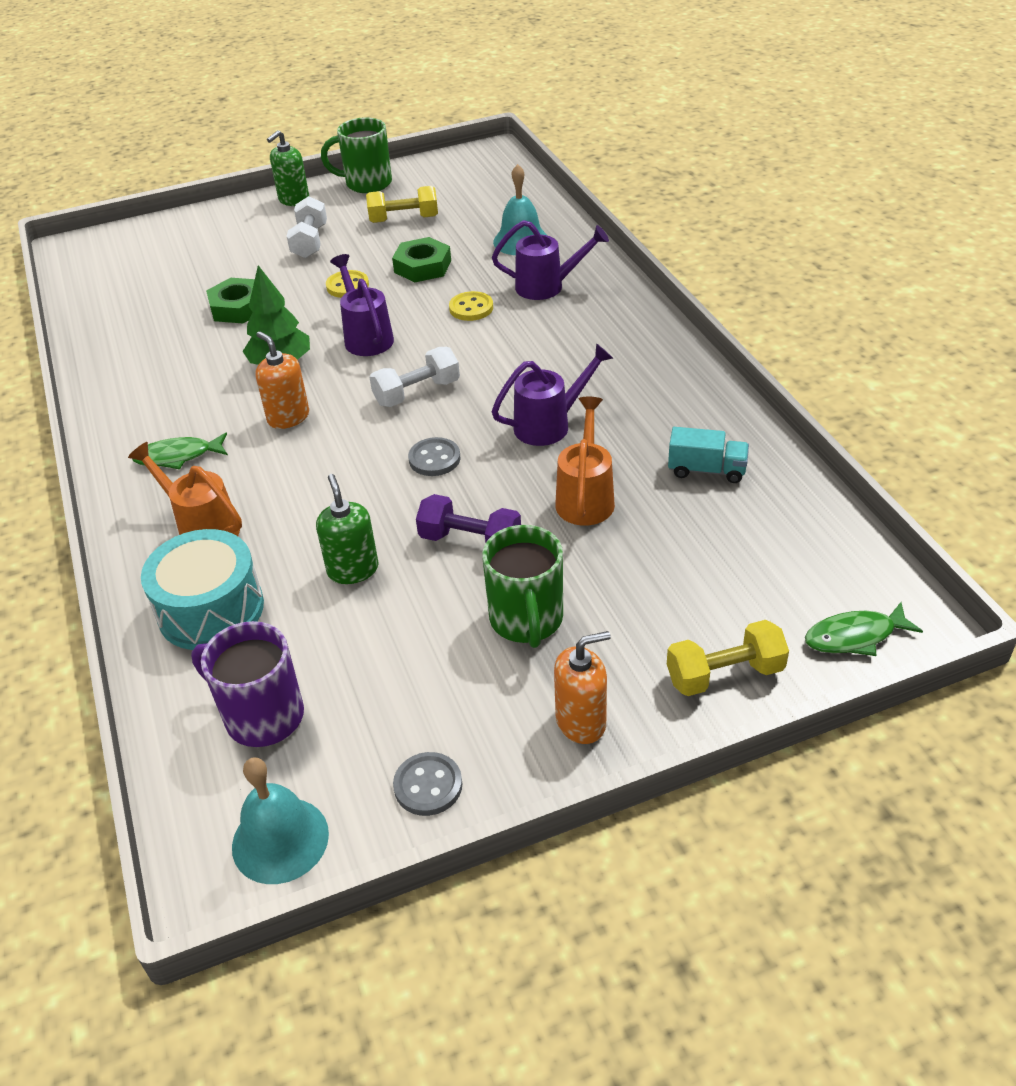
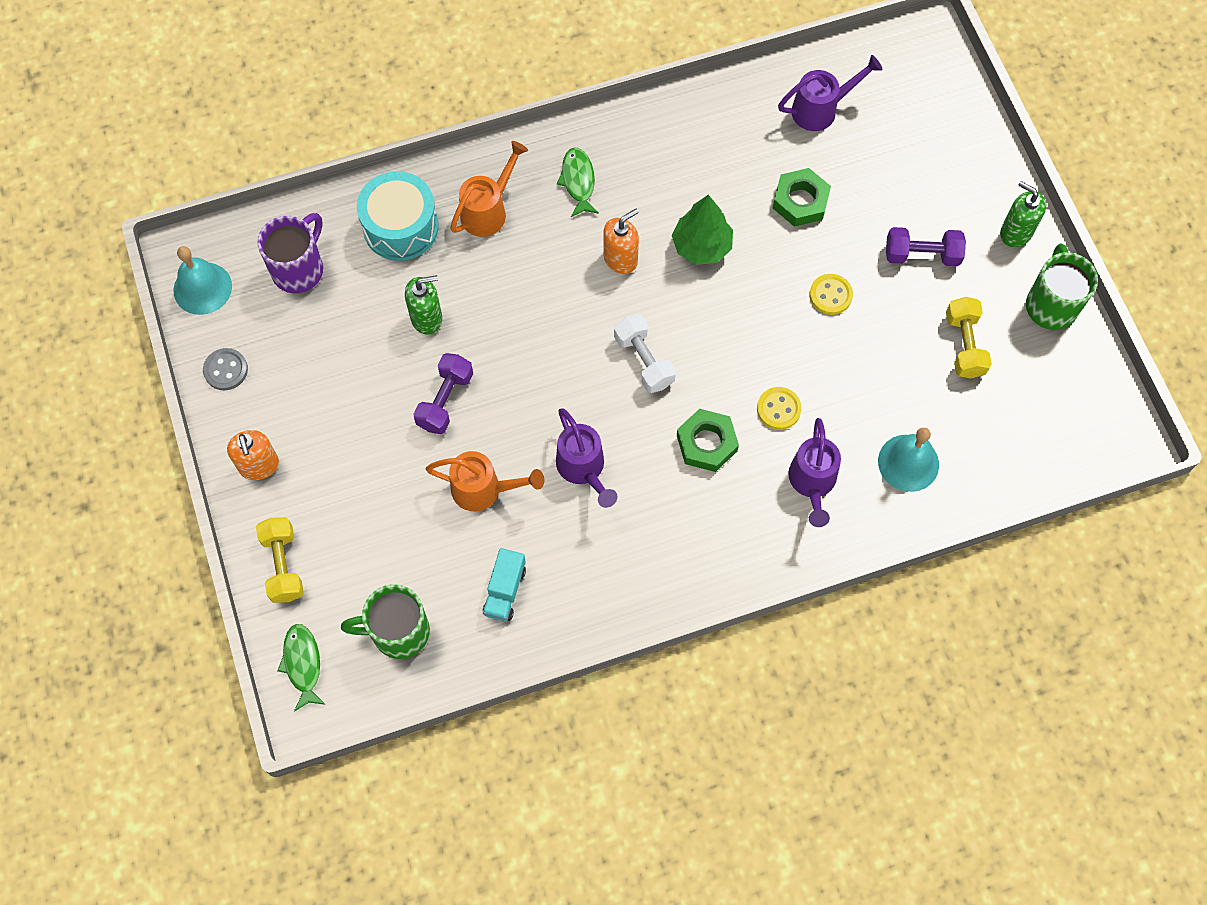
camera: 90 degrees right, 25 degrees up
(310, 242) = (922, 255): white dumbbell -> purple dumbbell
(366, 337) = (737, 316): purple watering can -> purple watering can (820, 109)
(422, 266) = (862, 364): green nut -> green nut (706, 443)
(434, 459) = (549, 375): grey button -> none
(526, 620) = (356, 436): green mug -> green mug (398, 632)

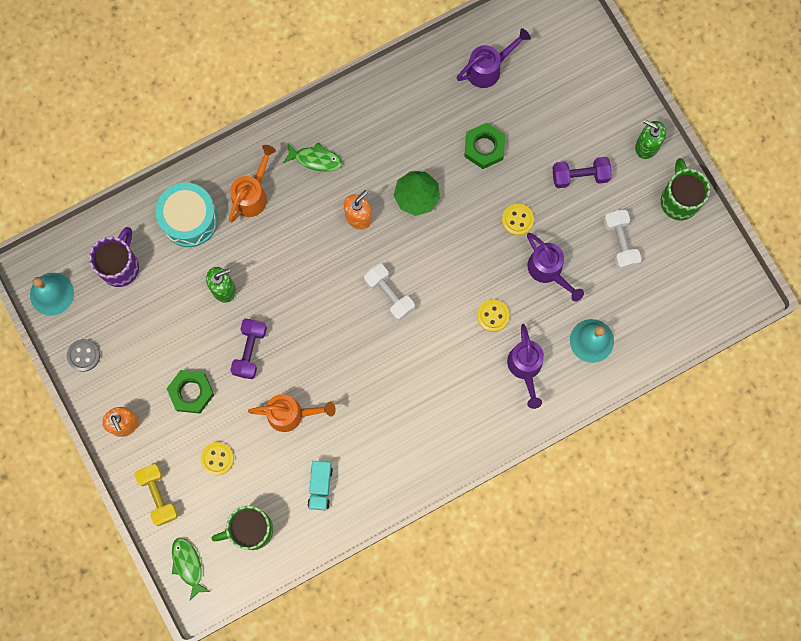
camera: 10 degrees left, 10 degrees up
(373, 530) = (217, 458): none -> yellow button
(578, 181) = (315, 159): green fish -> green fish turned 120 degrees clockwise
(583, 468) = (359, 385): purple watering can -> purple watering can (548, 270)
(706, 443) = (445, 351): green nut -> green nut (191, 392)
(964, 345) = (620, 242): yellow dumbbell -> white dumbbell

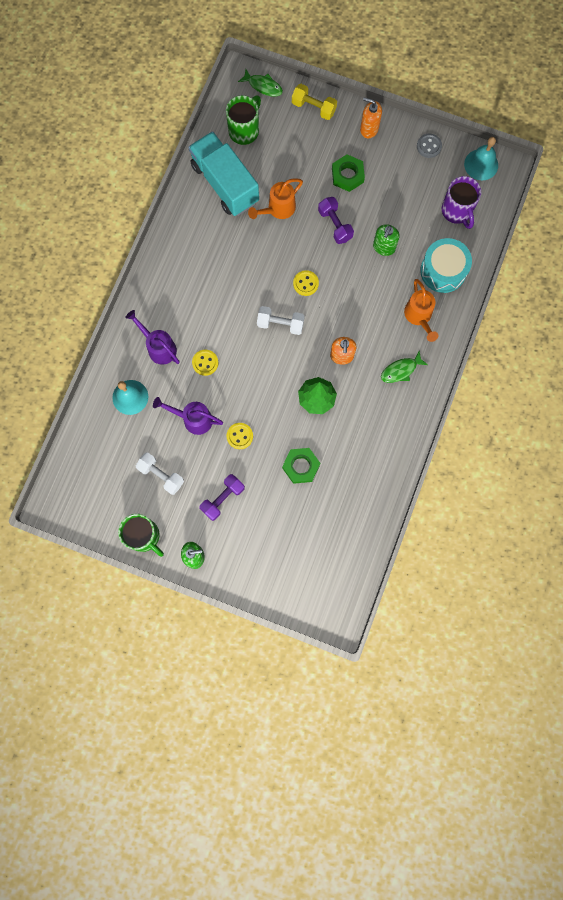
camera: 140 degrees right, 0 degrees up
(217, 458) = (298, 152): yellow button -> yellow button (305, 283)
(320, 486) = (225, 184): turquoise truck -> turquoise truck, size x2.21
(488, 69) = (343, 522): purple watering can -> none

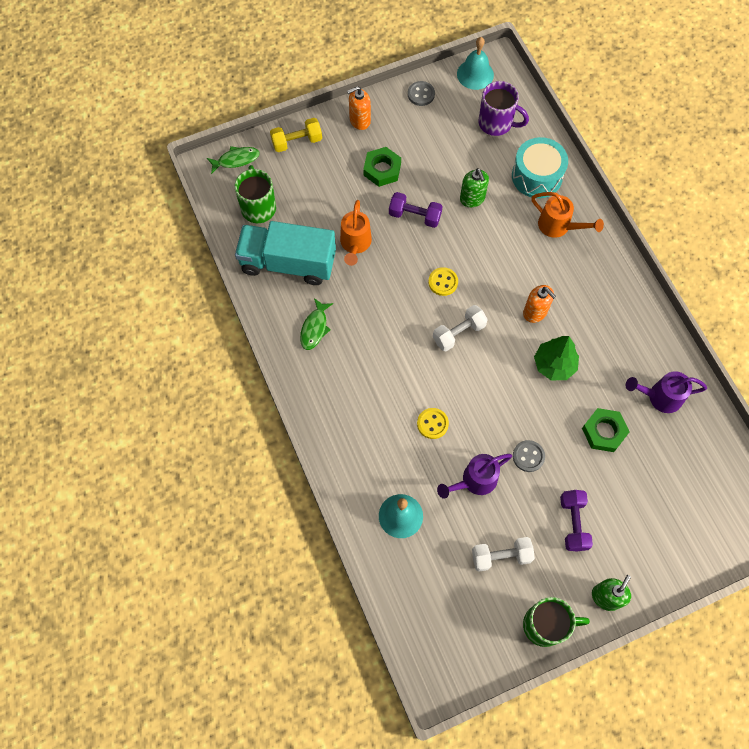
camera: 45 degrees left, 10 degrees down
(159, 347) = (379, 449): purple watering can -> purple watering can (660, 397)
(240, 436) = (528, 456): yellow button -> grey button
(401, 370) = (592, 280): green fish -> green fish (315, 328)

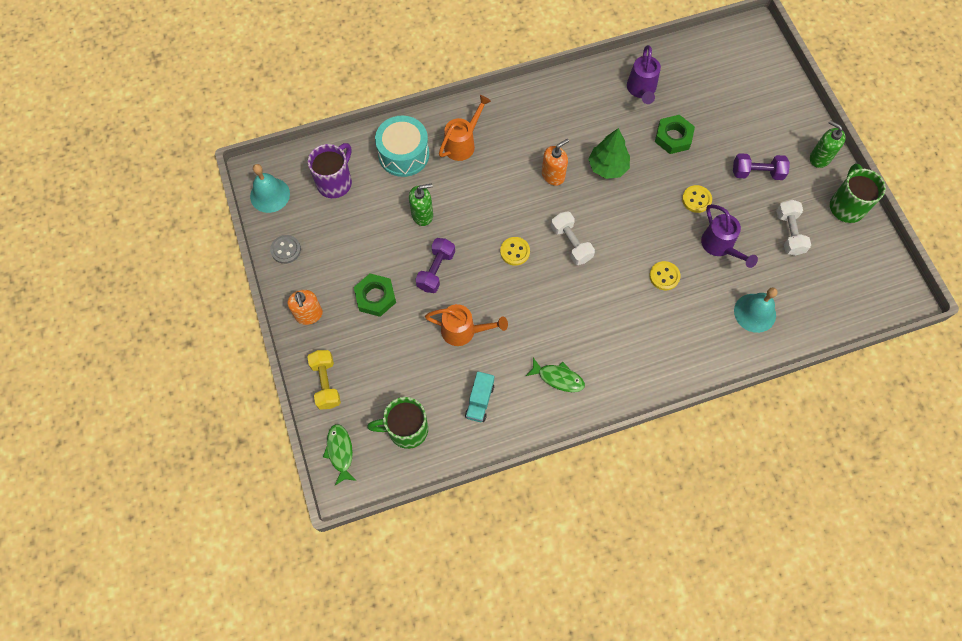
camera: 85 degrees left, 0 degrees up
(288, 263) = (480, 401): turquoise truck -> turquoise truck, size x0.45
(528, 456) = (696, 199): grey button -> yellow button

